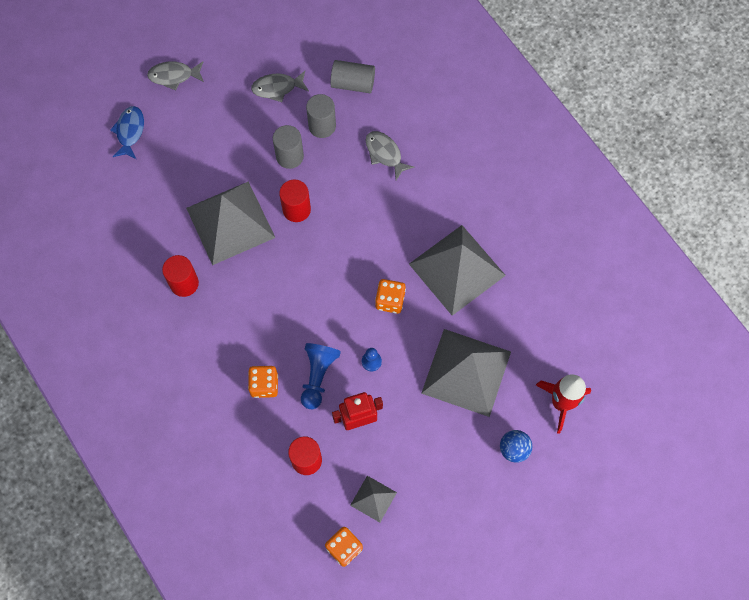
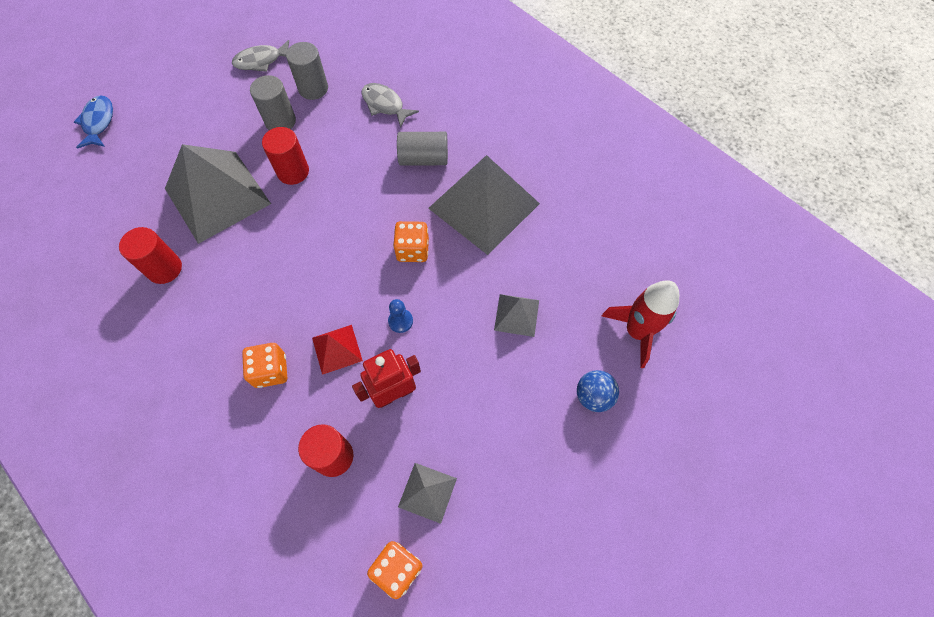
camera: 10 degrees left, 5 degrees down
(174, 76) = (148, 65): grey fish -> none
(318, 376) = (337, 349): blue pawn -> red pyramid
(353, 83) = (342, 46): grey cylinder -> grey cylinder (423, 159)
(466, 372) = (516, 315): grey pyramid -> grey pyramid, size x0.47

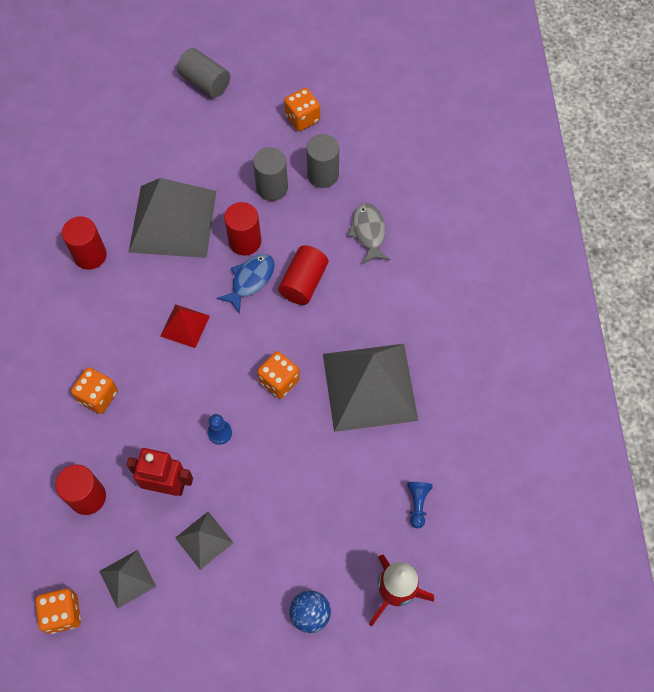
camera: 40 degrees right, 0 degrees up
(98, 122) = (137, 91): blue fish -> blue fish (250, 280)
(261, 61) = (302, 118): grey fish -> orange dice
(337, 349) = (156, 417): red pyramid -> red pyramid (185, 326)
(367, 170) = (303, 283): none -> red cylinder
(423, 159) = (357, 307): grey cylinder -> grey cylinder (205, 83)
(516, 315) = (311, 500): grey pyramid -> grey pyramid (204, 540)
(593, 258) = (417, 504): none -> blue pawn

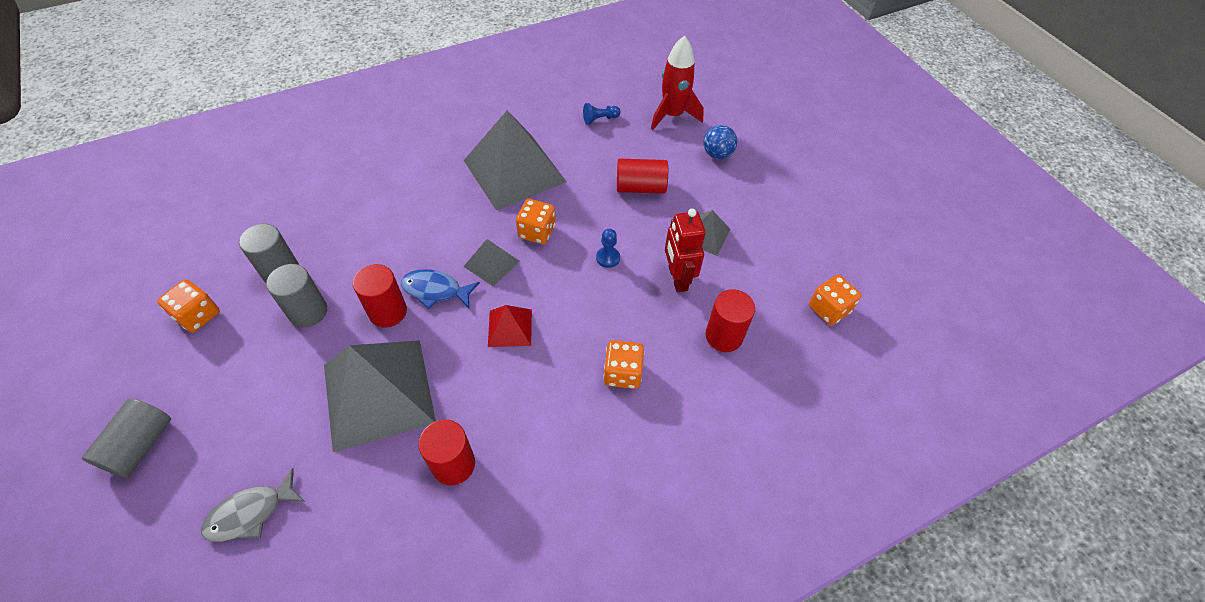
camera: 115 degrees left, 10 degrees down
(127, 578) = (770, 275): grey pyramid -> grey pyramid (491, 263)
(303, 283) = (424, 246): red cylinder -> red cylinder (640, 187)
(368, 232) = (349, 214): grey fish -> grey fish (251, 513)

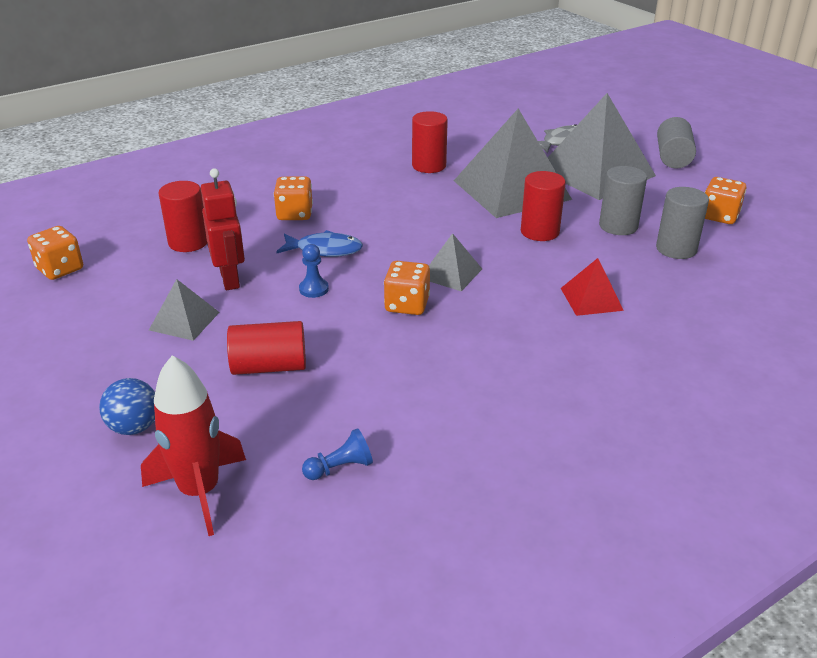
camera: 175 degrees right, 20 degrees down
(435, 290) = (501, 249): blue fish -> blue fish (325, 250)
(510, 328) = (411, 231): red pyramid -> red pyramid (591, 299)
(514, 171) = (462, 370): grey pyramid -> grey pyramid (595, 172)

